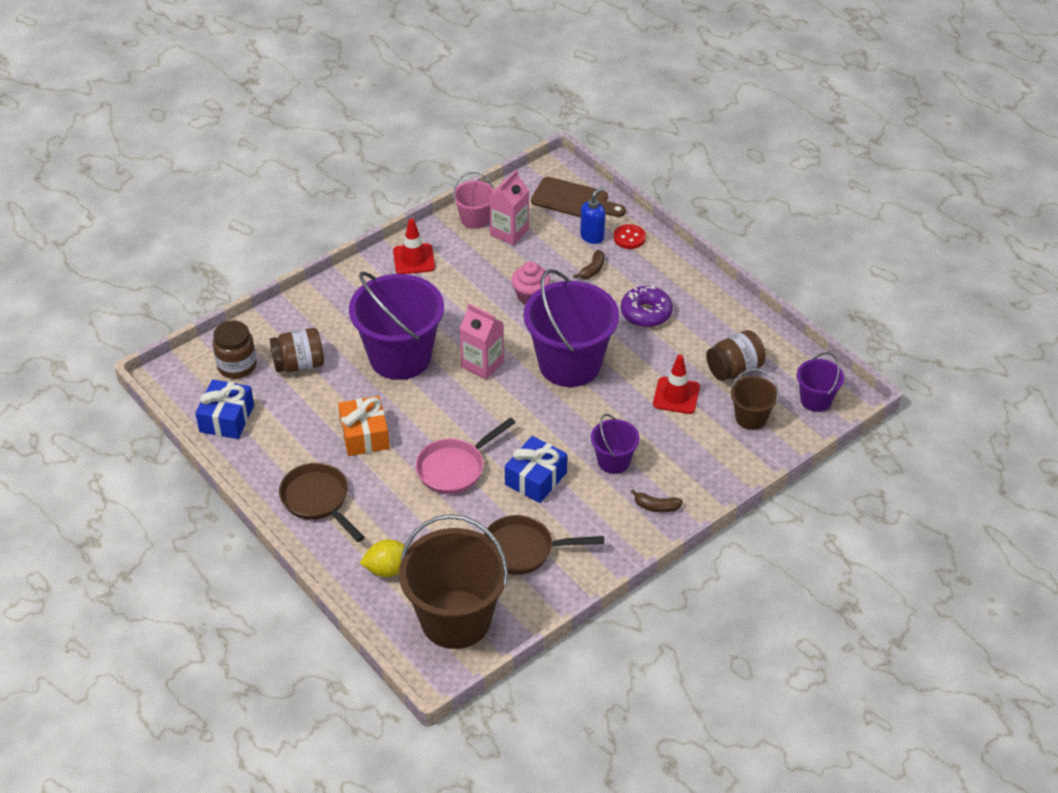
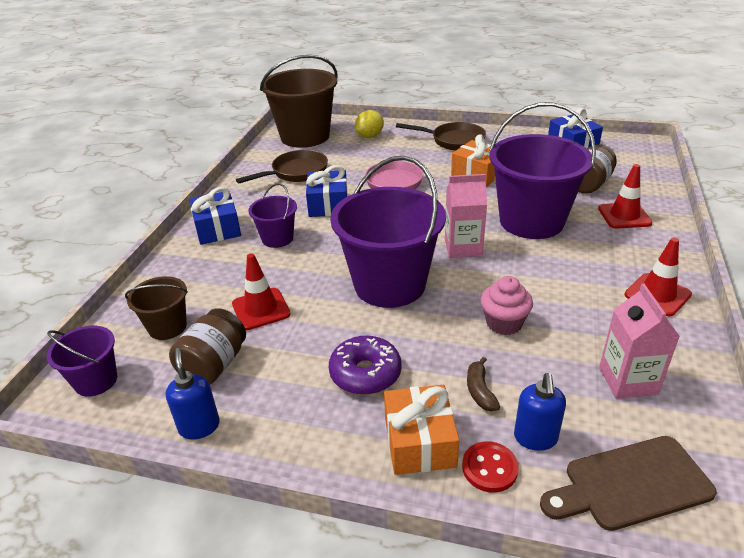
camera: 145 degrees right, 10 degrees down
(237, 366) = (622, 166): brown jar -> none
(328, 320) = (624, 216): none -> red traffic cone
(474, 219) = (685, 373): pink bucket -> none
(651, 265) = (419, 442): none -> orange gift
(656, 506) = (217, 229): brown banana -> blue gift
(763, 335) = (199, 426): none -> blue soap dispenser

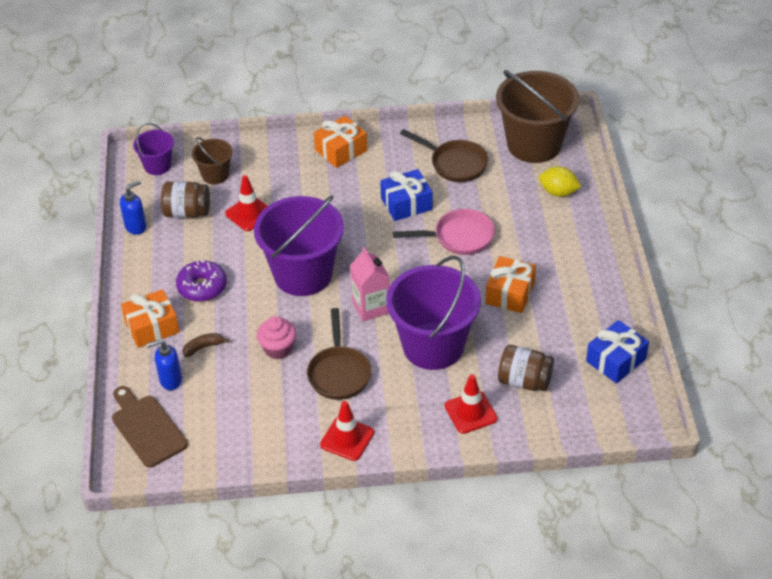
camera: 70 degrees right, 10 degrees up
(217, 229) = (341, 150): blue gift -> orange gift
(277, 238) = (340, 190): purple bucket -> none
(453, 141) = (579, 260): brown pan -> brown pan (339, 373)
(489, 468) = (141, 362): red button -> none
(628, 380) = (237, 423): pink carton -> none

